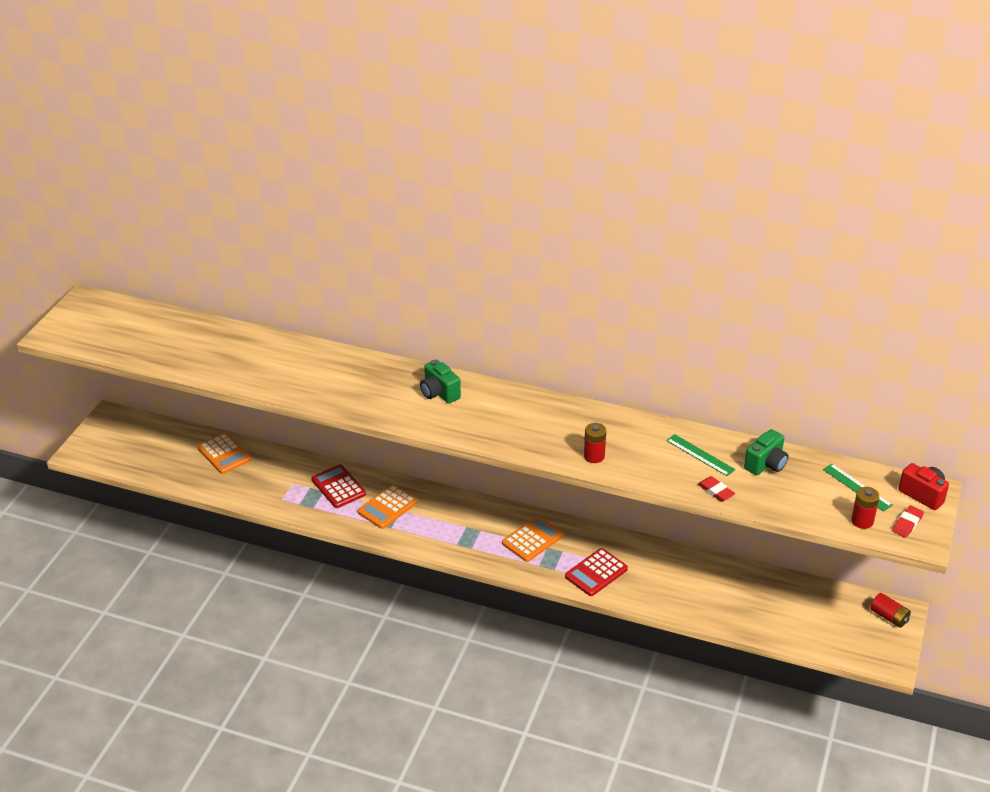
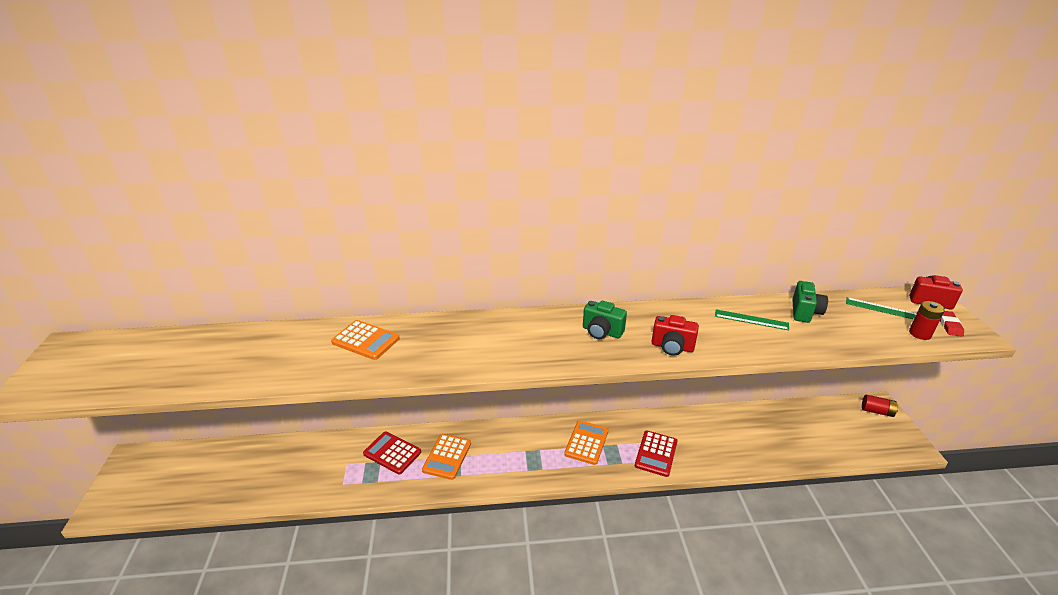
camera: 25 degrees left, 5 degrees down
(224, 454) = (265, 458): orange calculator -> orange calculator (365, 340)
(439, 393) = (493, 333): green camera -> green camera (602, 332)
(594, 456) = (672, 347): red battery -> red camera
(716, 491) = (794, 345): red eraser -> none

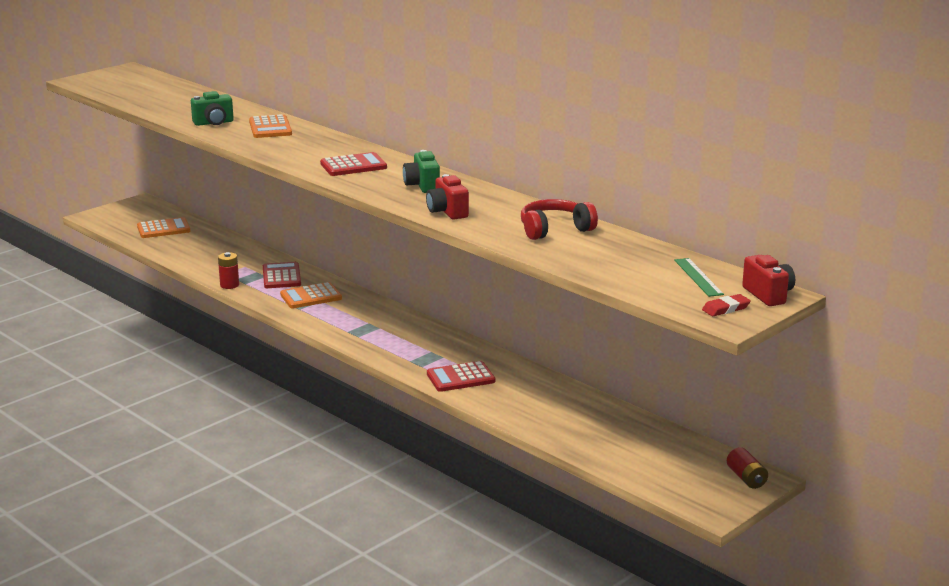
camera: 50 degrees right, 10 degrees down
(516, 342) = (353, 166): none -> red calculator
(586, 442) = (422, 344): orange calculator -> orange calculator (163, 229)
(751, 320) = (554, 229): green ruler -> red headphones
(804, 312) = (616, 247): green camera -> green camera (214, 123)
(920, 334) = (676, 297): red battery -> red battery (229, 285)

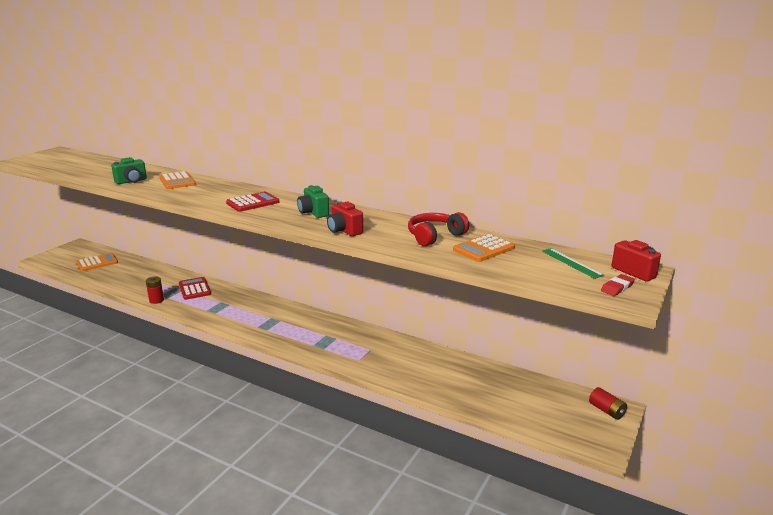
camera: 15 degrees left, 0 degrees up
(311, 297) = (221, 302): orange calculator -> orange calculator (483, 249)
(460, 378) = (356, 354): red calculator -> none

